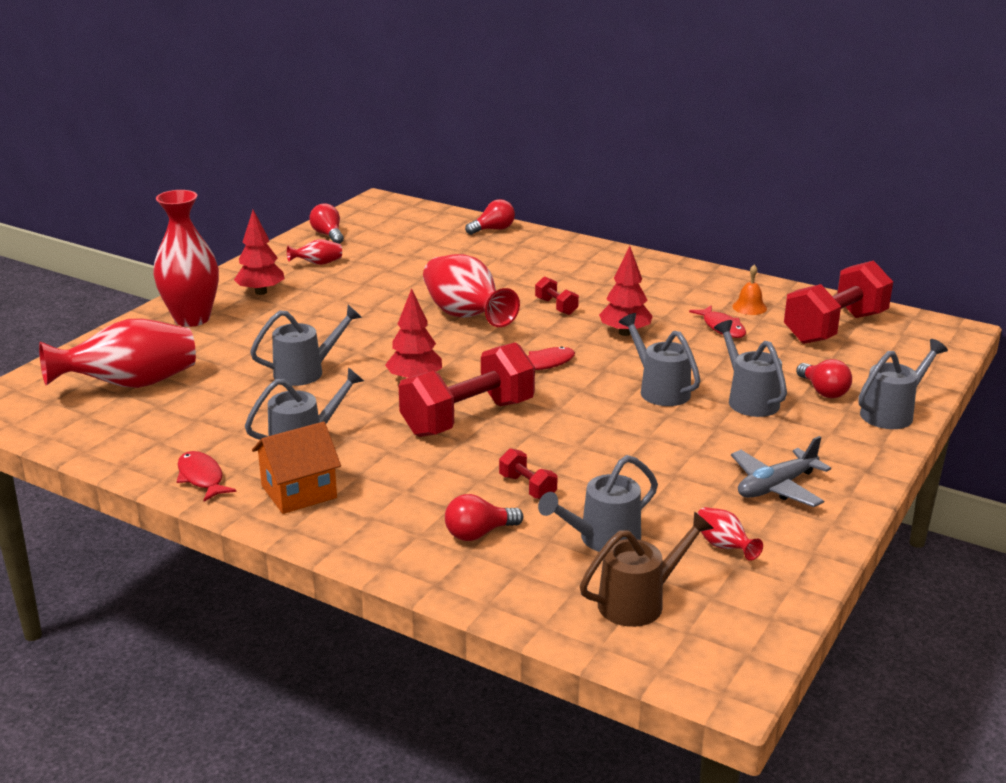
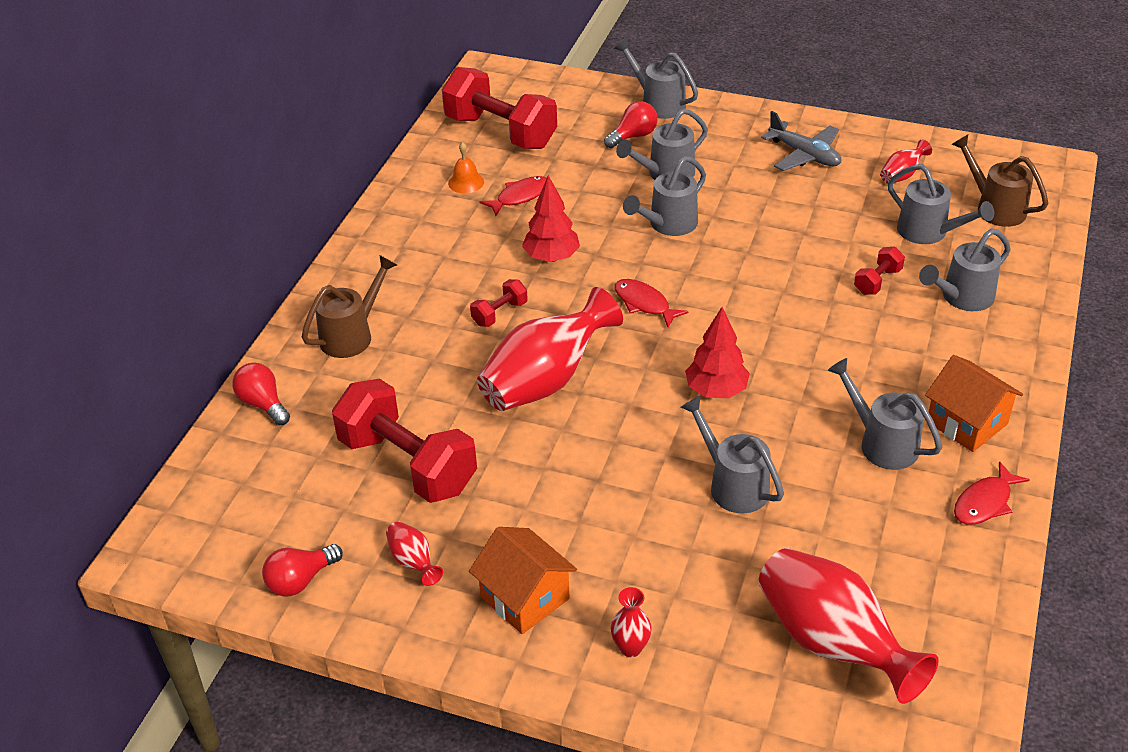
camera: 100 degrees left, 15 degrees up
(192, 319) = (630, 648): red vase -> red vase, size x0.45
(261, 292) = (525, 598): red tree -> orange house
(468, 418) = (777, 337): red dumbbell -> red dumbbell (408, 464)
(478, 533) = (961, 298): red light bulb -> grey watering can
(554, 257) = (352, 335): none -> brown watering can

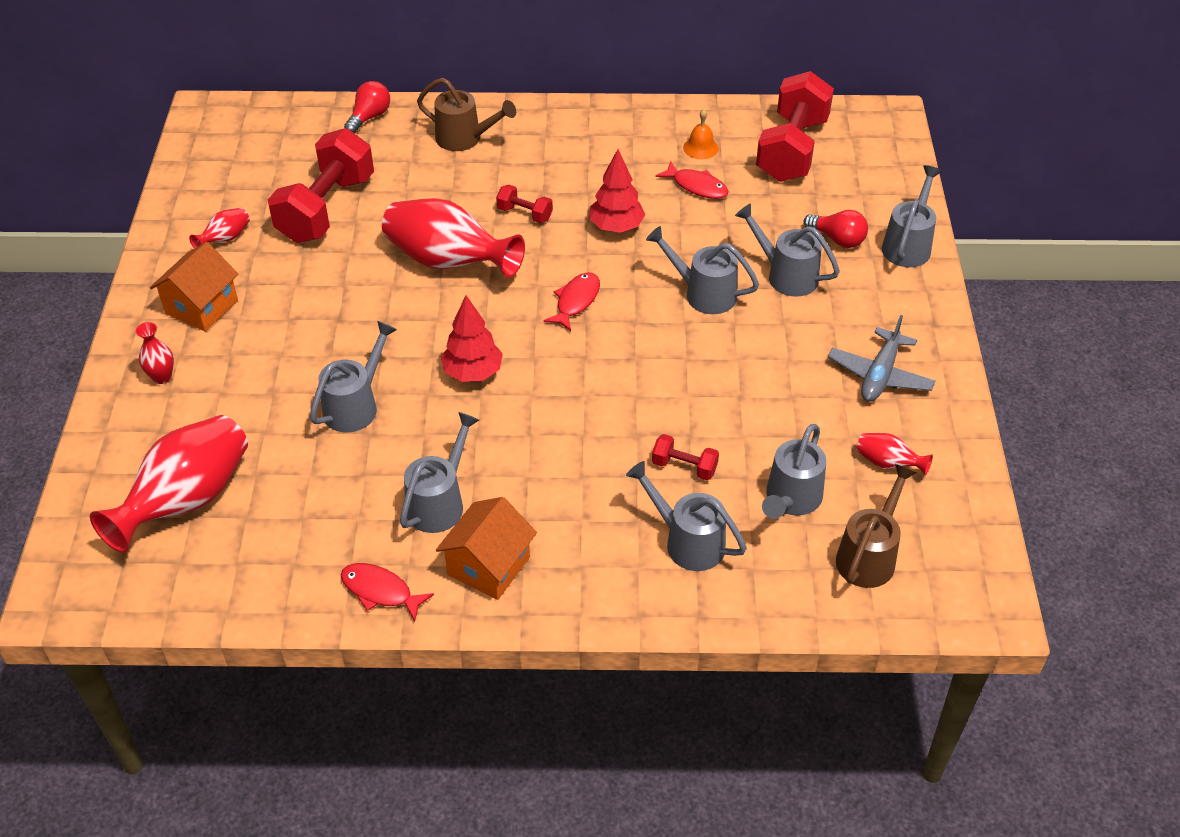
camera: 70 degrees right, 5 degrees up
(300, 580) = (196, 188): red light bulb -> none

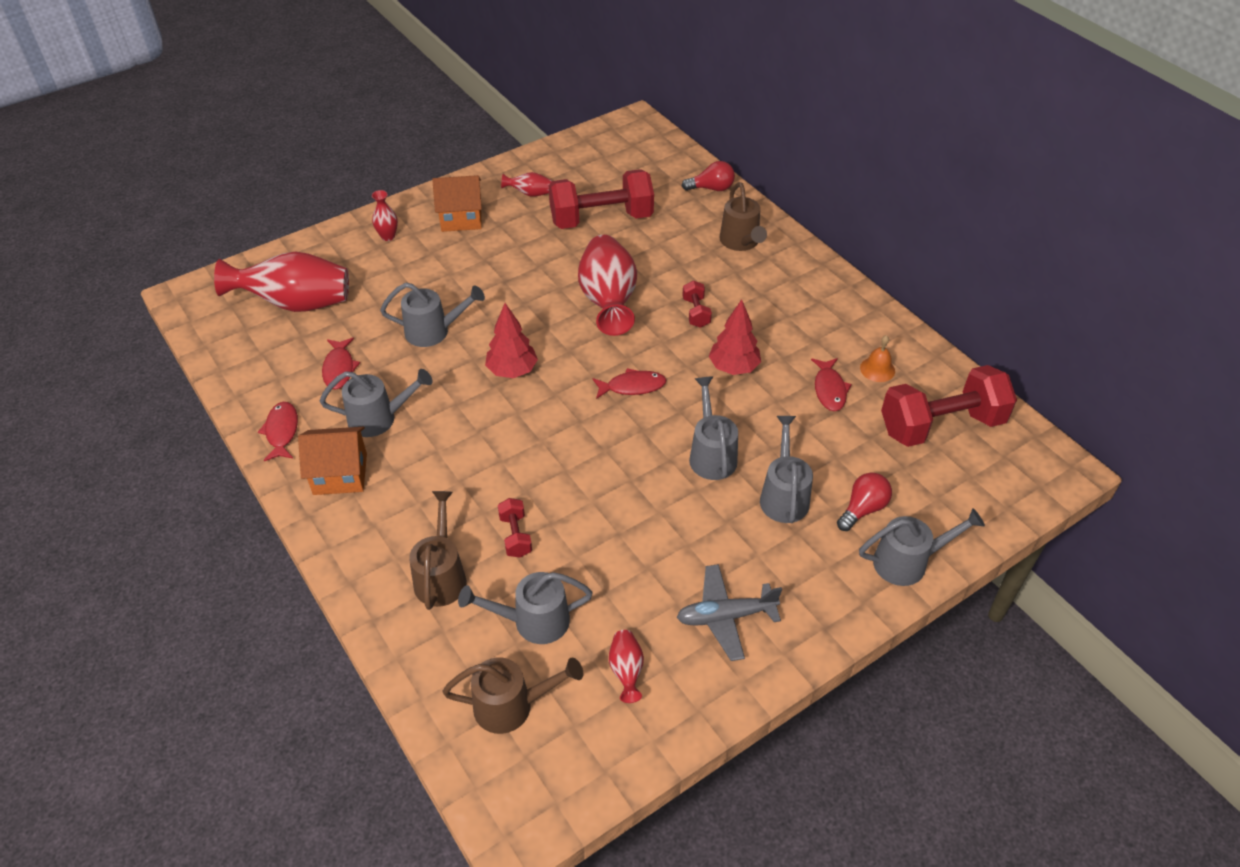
camera: 55 degrees right, 0 degrees up
(332, 505) = (339, 368): none -> red fish
(687, 541) = (441, 575): grey watering can -> brown watering can
(837, 239) = (862, 509): red light bulb -> red light bulb turned 135 degrees counterclockwise

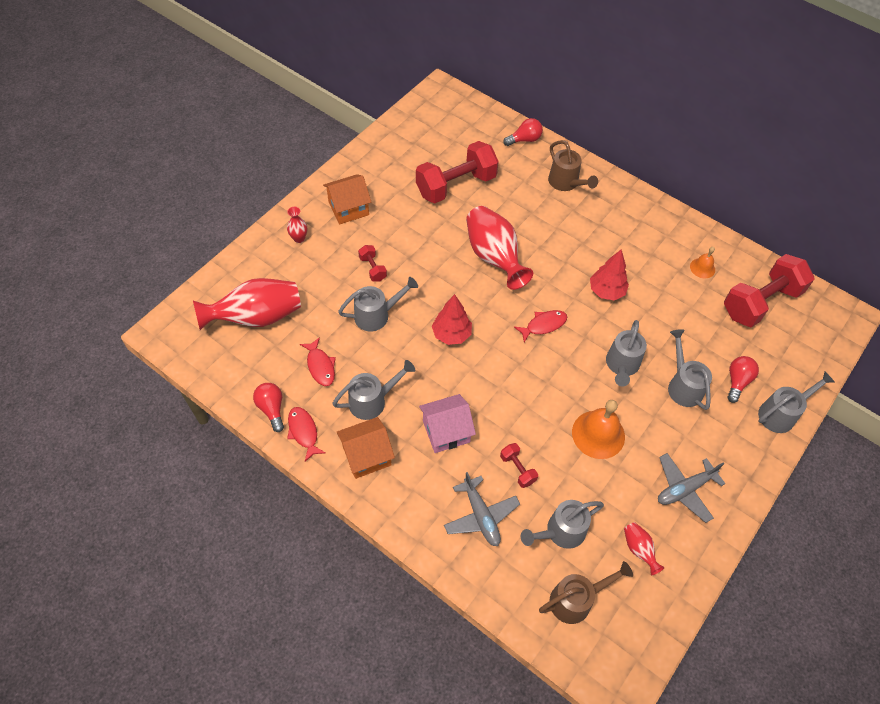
camera: 20 degrees left, 10 degrees up
(259, 399) = (272, 409): none -> red light bulb
(441, 575) = (481, 516): brown watering can -> grey plane
(449, 472) = (446, 431): none -> pink house
(529, 194) = (391, 174): red vase -> none
(640, 523) = (598, 434): none -> orange bell
(696, 312) = (560, 251): red dumbbell -> red dumbbell (373, 268)
(711, 454) = (621, 366): grey watering can -> grey watering can turned 135 degrees counterclockwise
(829, 389) = (678, 292): red fish -> none

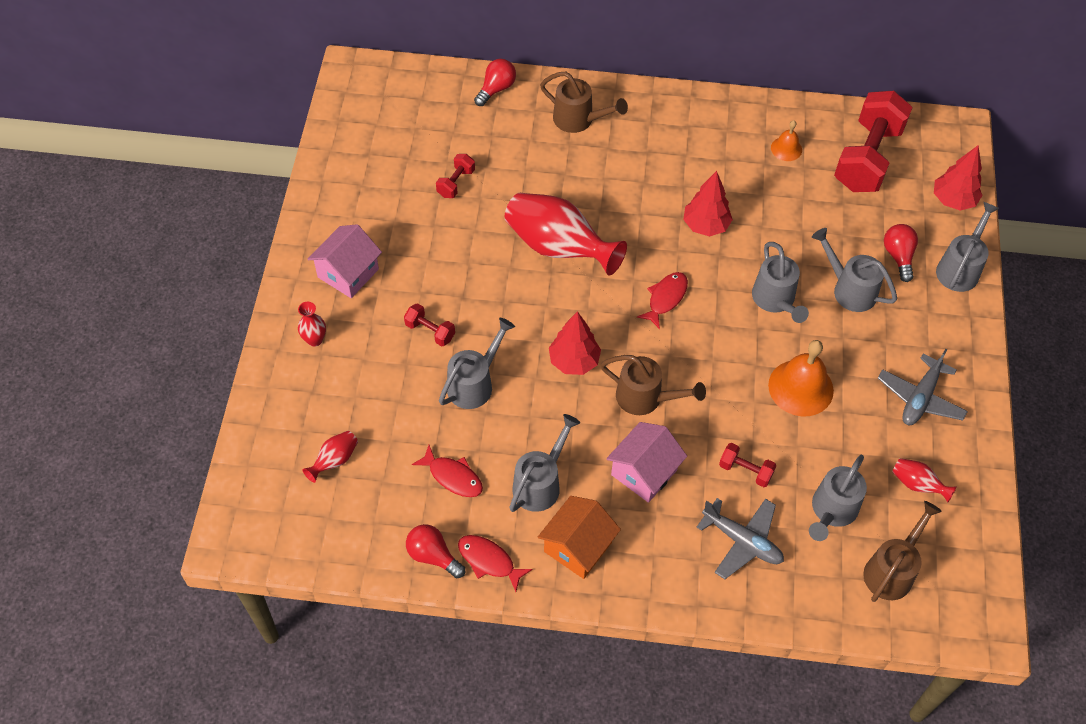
camera: 30 degrees left, 0 degrees up
(256, 317) = (334, 460): red vase -> red vase, size x0.45
(348, 208) = (348, 273): orange house -> pink house
(456, 185) = (456, 183): red dumbbell -> red dumbbell, size x0.44
(482, 383) = (646, 398): none -> brown watering can
(809, 363) = (953, 200): none -> red tree

